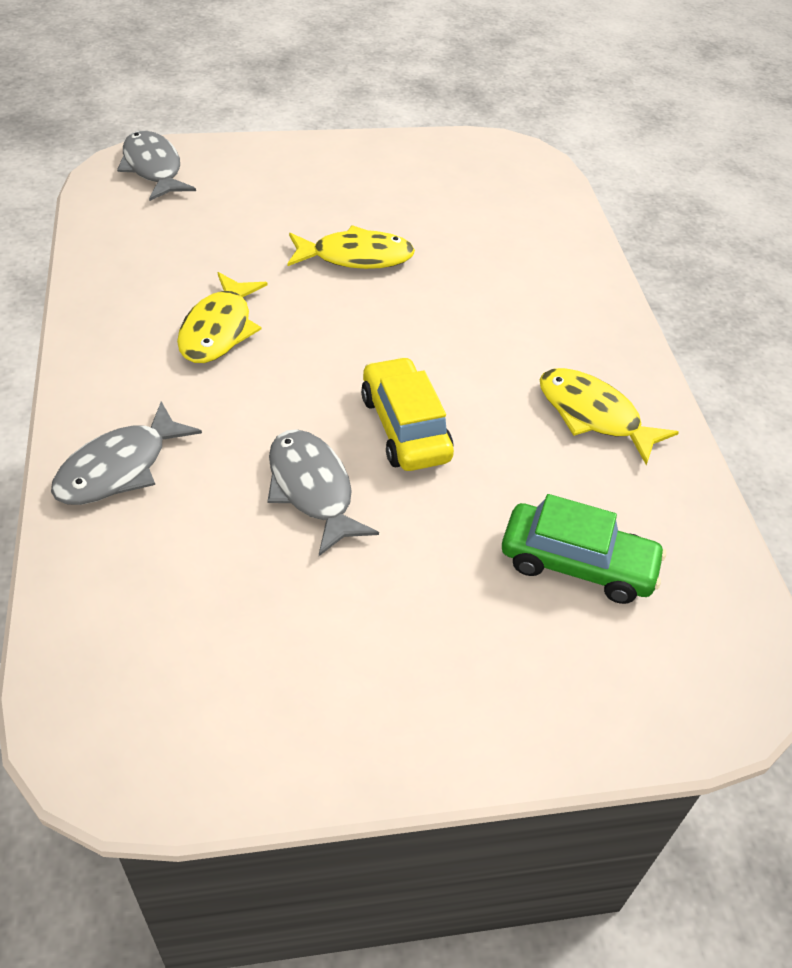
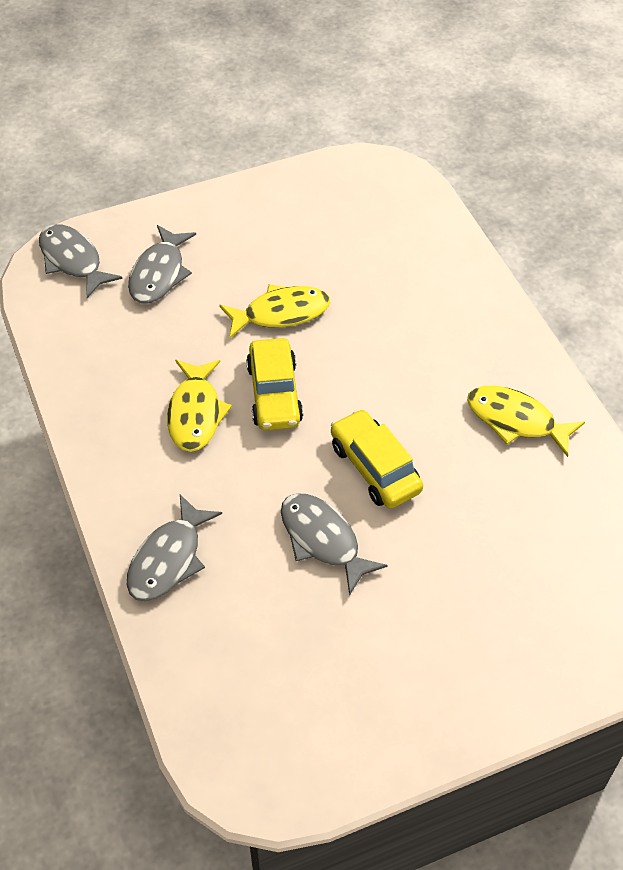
camera: 10 degrees left, 5 degrees up
(238, 197) = (159, 274): none -> grey fish
(317, 330) = (274, 394): none -> yellow car
(577, 564) = (537, 552): green car -> none

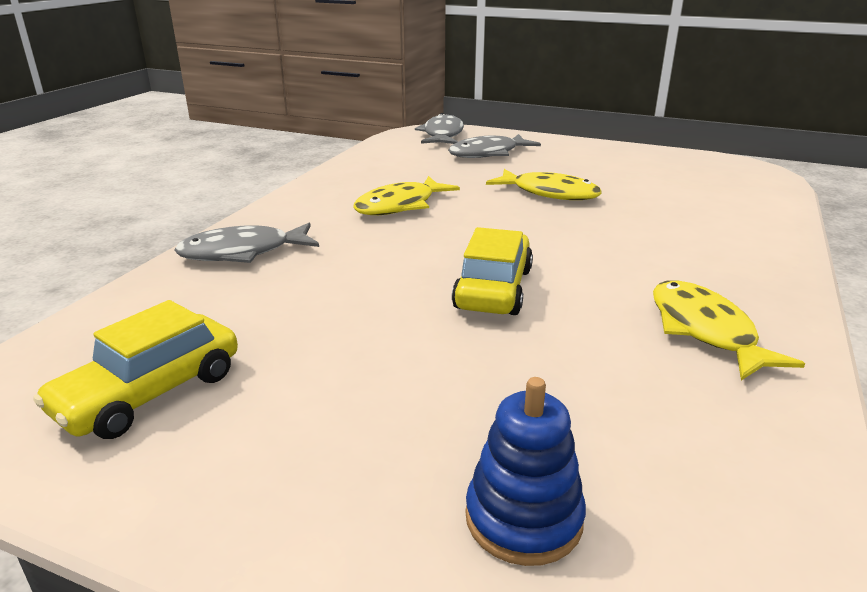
camera: 45 degrees right, 25 degrees down
(274, 394) = (476, 221): yellow car -> yellow car (150, 393)
(323, 540) = (369, 302): grey fish -> none
(557, 619) = (523, 518): none -> blue stacking toy

